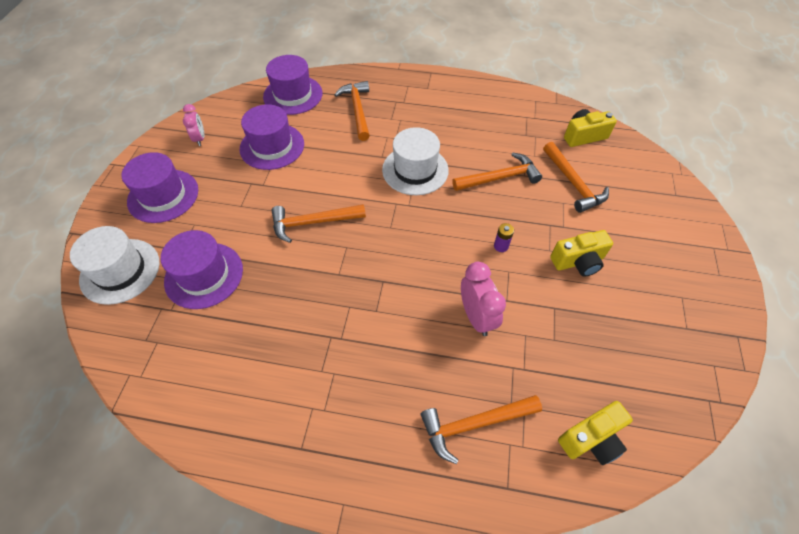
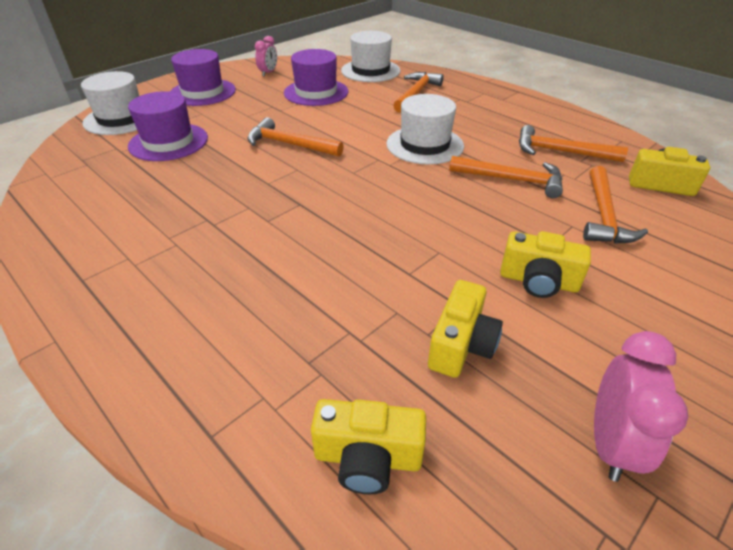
camera: 35 degrees right, 15 degrees down
(293, 95) = (370, 71): purple hat -> white hat
(473, 424) = (247, 354): orange hammer -> orange hammer (560, 151)
(476, 317) = (359, 270): pink clock -> pink clock (610, 443)
(501, 246) = (453, 229): purple battery -> none
(576, 336) = (461, 345): none -> yellow camera

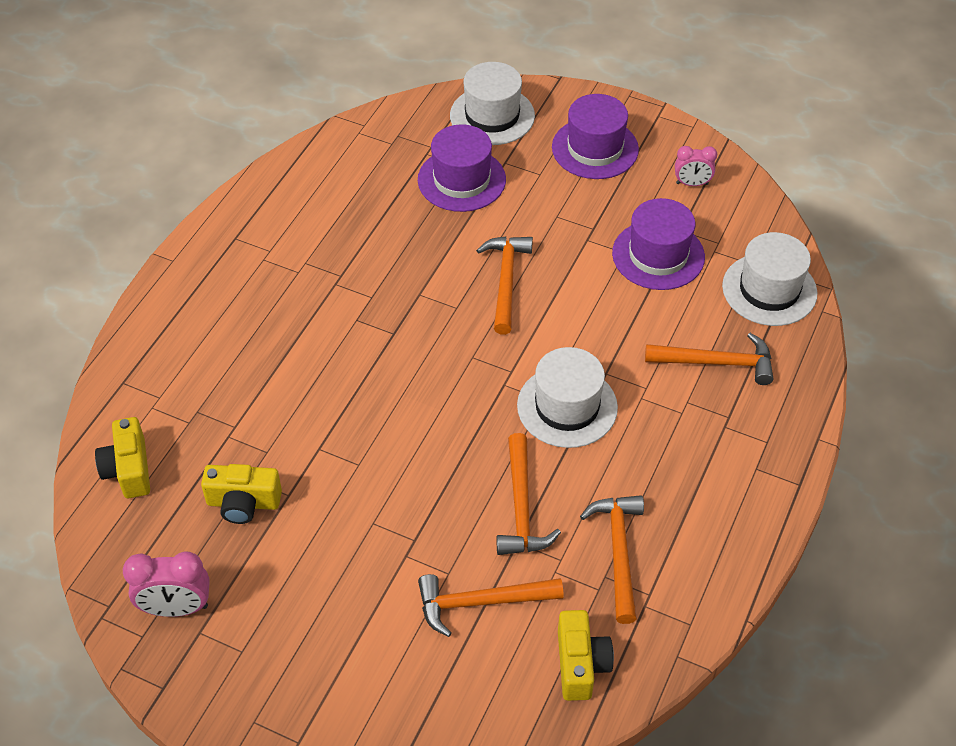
camera: 70 degrees right, 10 degrees up
(538, 281) = (342, 549): yellow camera -> none

